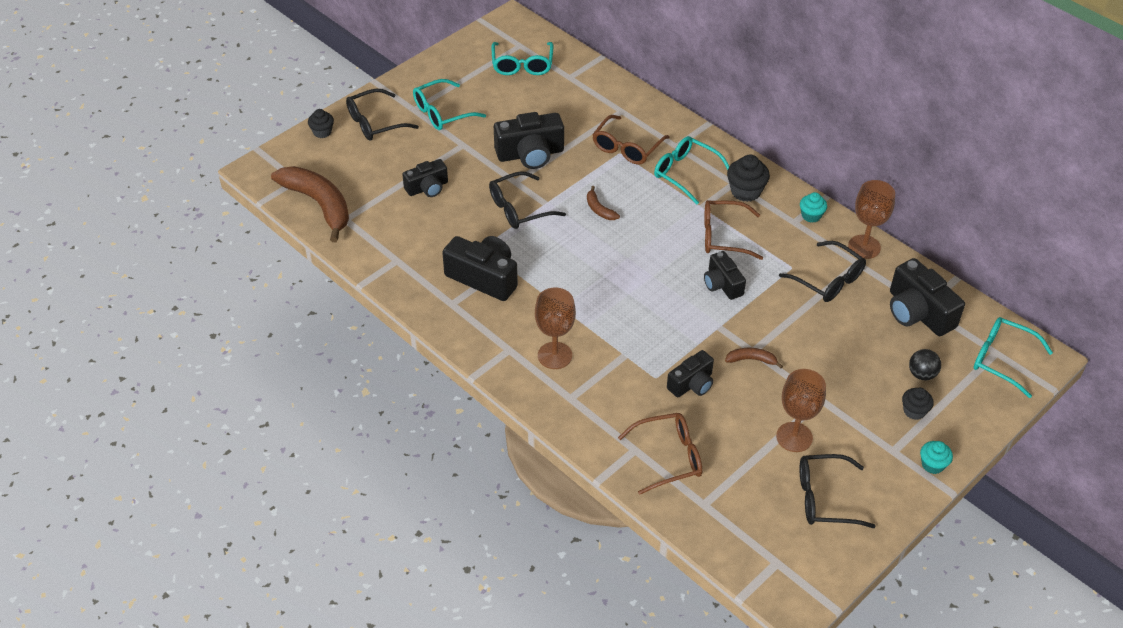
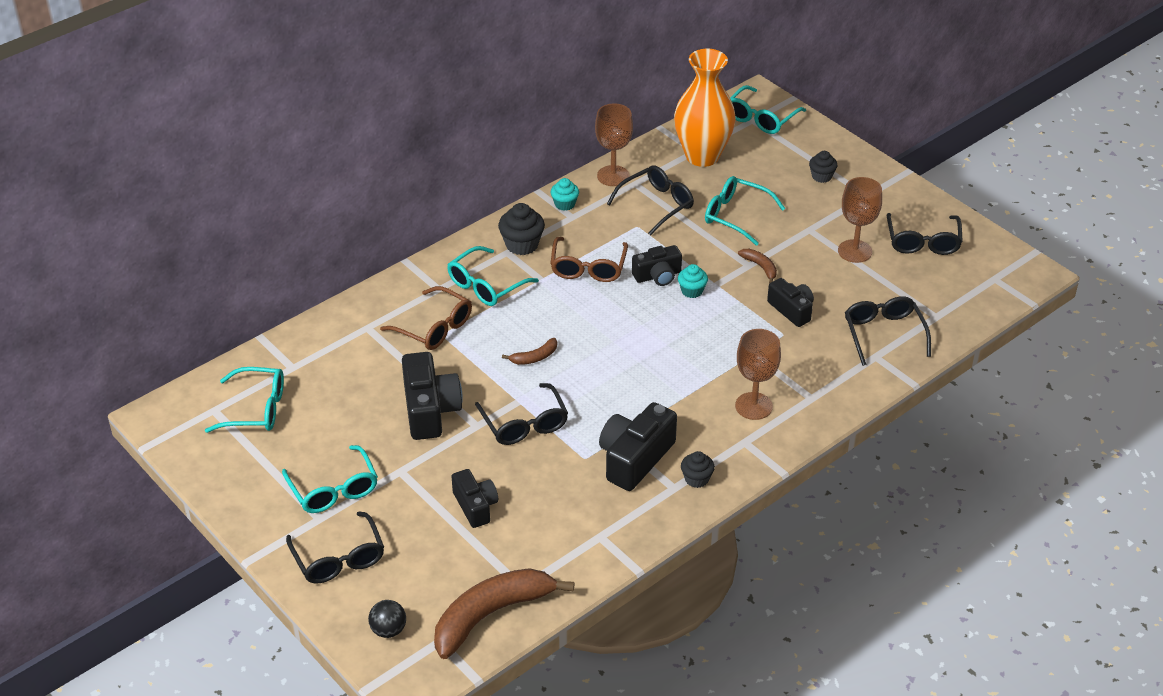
camera: 85 degrees left, 5 degrees down
(322, 132) = (345, 615): black cupcake -> black cupcake (696, 479)
(669, 457) = (883, 334): brown glasses -> black glasses
(751, 360) = (760, 267): brown banana -> brown banana turned 135 degrees clockwise
(827, 340) = (736, 216): none -> turquoise glasses
(918, 312) = (702, 156): black camera -> orange vase
(922, 374) = (778, 165): black ball -> black ball (388, 630)
(932, 465) = (881, 175): turquoise cupcake -> turquoise cupcake (692, 291)

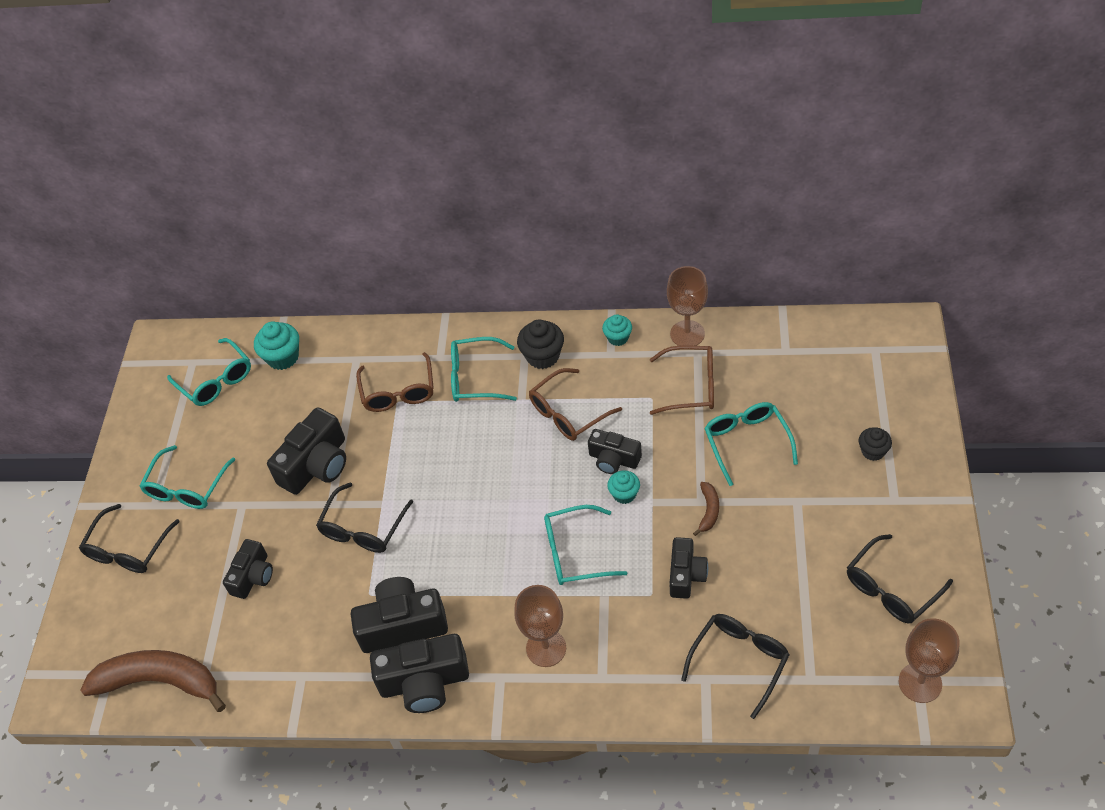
camera: 50 degrees right, 10 degrees up
(298, 361) = (283, 357): none -> turquoise cupcake
(388, 630) = (91, 636): black ball -> none
(534, 357) = (436, 471): brown banana -> none
(656, 205) = (691, 386): black glasses -> brown glasses
(696, 479) = (424, 682): black cupcake -> black camera
(702, 156) = (786, 361): orange vase -> none
(761, 118) = (885, 352): turquoise glasses -> turquoise glasses (575, 553)
(855, 251) = (813, 553): brown goblet -> brown goblet (920, 683)

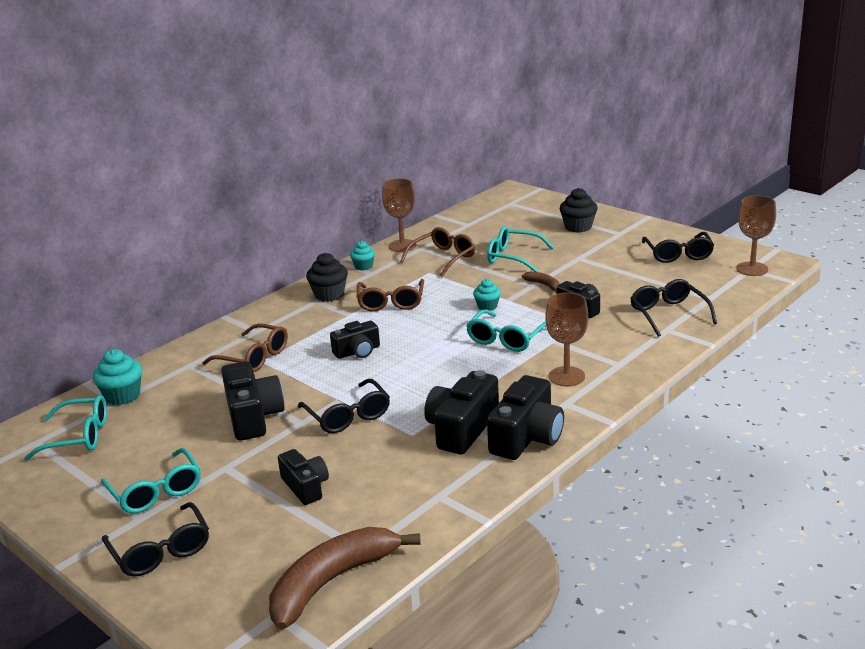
camera: 55 degrees left, 25 degrees down
(475, 378) = (300, 324): turquoise glasses -> none
(613, 459) = (454, 300): black camera -> black camera (357, 351)
(873, 451) = (578, 227): black cupcake -> black cupcake, size x1.57

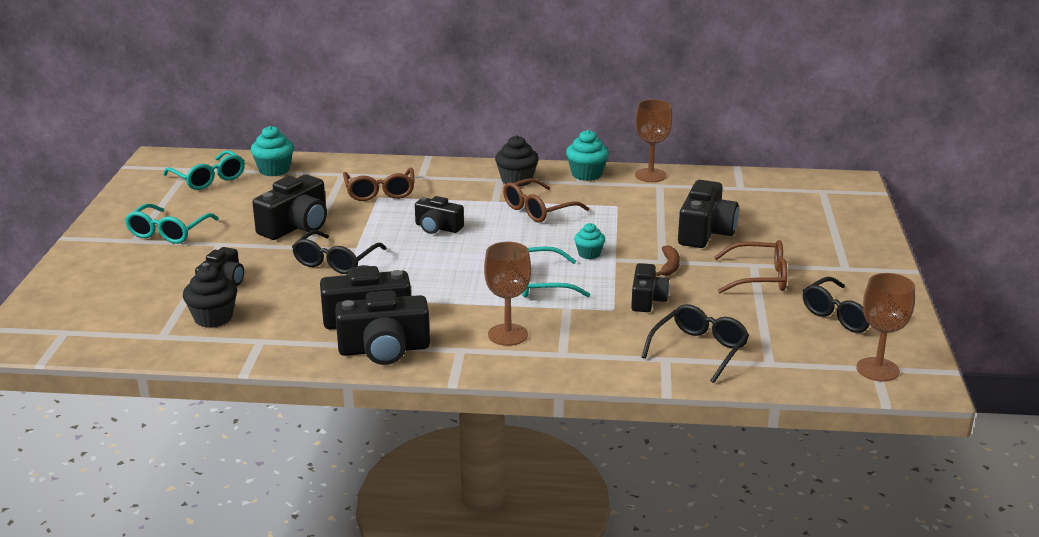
camera: 50 degrees right, 0 degrees up
(161, 551) = (103, 263): black glasses -> none
(332, 582) = (116, 338): brown banana -> none
(363, 266) = (586, 174): turquoise cupcake -> turquoise cupcake, size x1.57
(443, 258) = (654, 201): brown glasses -> brown glasses (759, 278)
(513, 257) = (705, 232): turquoise glasses -> black camera
(578, 227) = (823, 242): black cupcake -> black cupcake (213, 318)

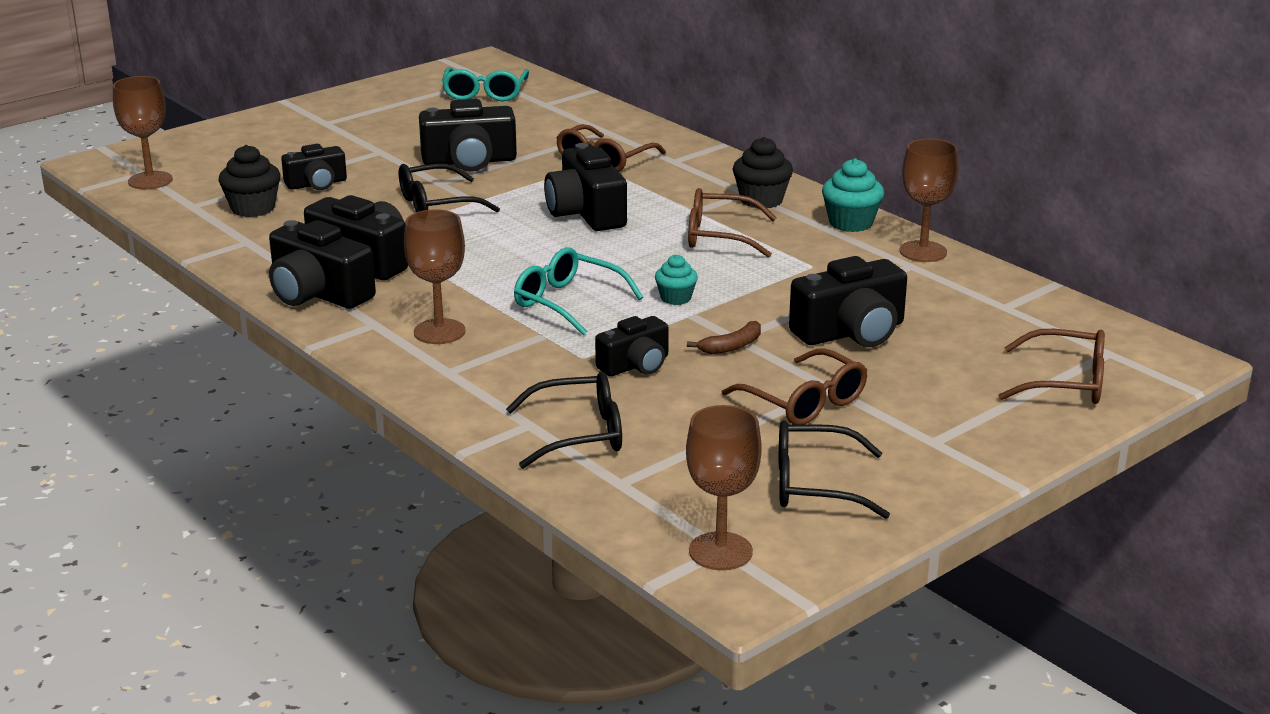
camera: 45 degrees right, 0 degrees up
(86, 334) = (150, 180): none -> brown goblet
(168, 232) = (362, 126): turquoise glasses -> none
(274, 170) = (554, 106): turquoise cupcake -> none
(437, 228) = (586, 213): black camera -> black camera, size x1.60
(835, 213) = (1065, 382): none -> brown glasses

